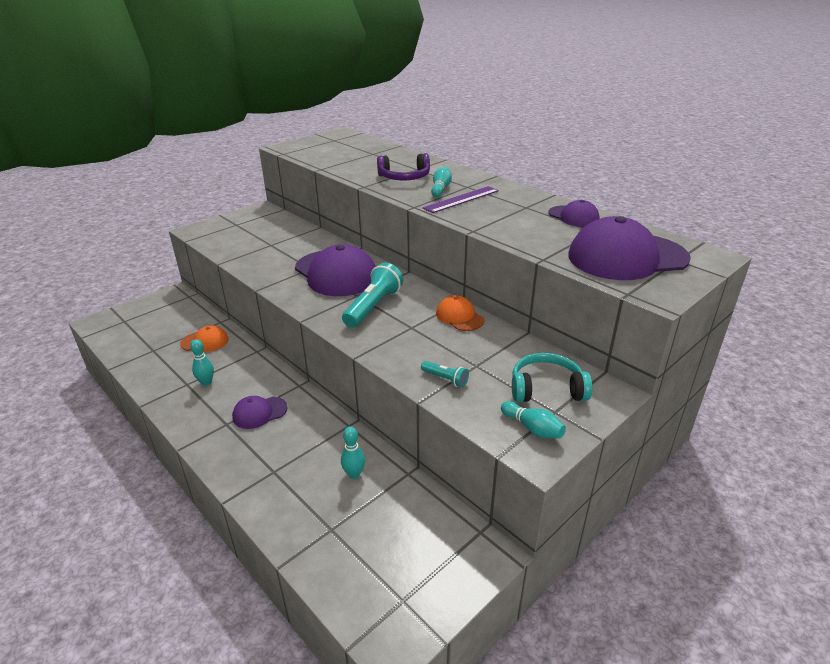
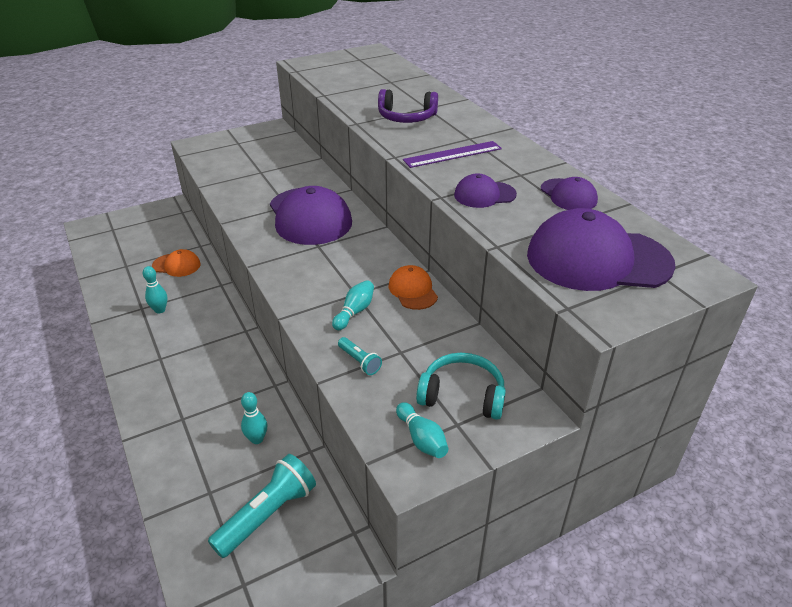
camera: 15 degrees right, 5 degrees up
(259, 412) = (195, 353): purple cap -> purple cap (484, 195)
(373, 307) = (328, 262): turquoise flashlight -> turquoise flashlight (268, 514)
(441, 189) = (438, 137): turquoise bowling pin -> turquoise bowling pin (354, 312)

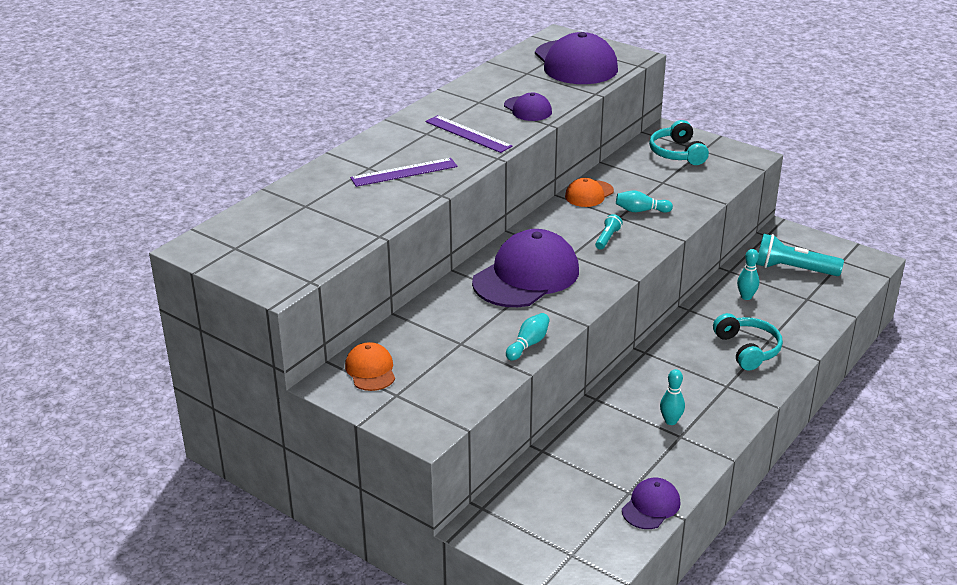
camera: 115 degrees left, 5 degrees down
(176, 265) = (593, 449): orange cap -> orange cap (370, 370)
(186, 396) = (747, 349): none -> turquoise headphones
(359, 361) = (689, 194): turquoise flashlight -> turquoise flashlight (607, 238)
(406, 117) = (404, 172): purple headphones -> purple ruler
(421, 439) = (726, 158): turquoise bowling pin -> turquoise bowling pin (528, 344)
(568, 195) = (496, 81): purple cap -> purple cap (651, 506)

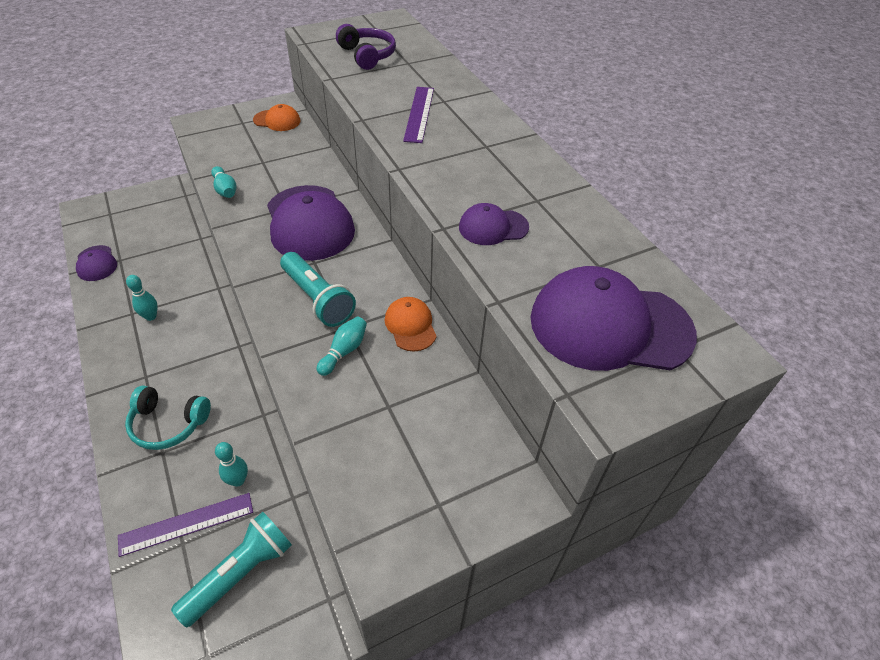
camera: 115 degrees right, 15 degrees up
(308, 232) = (367, 55): none -> purple headphones
(468, 134) = (464, 168): purple ruler -> purple ruler (186, 524)
(607, 238) = (317, 299): turquoise flashlight -> turquoise flashlight, size x2.00
(677, 153) = (449, 466): turquoise headphones -> none

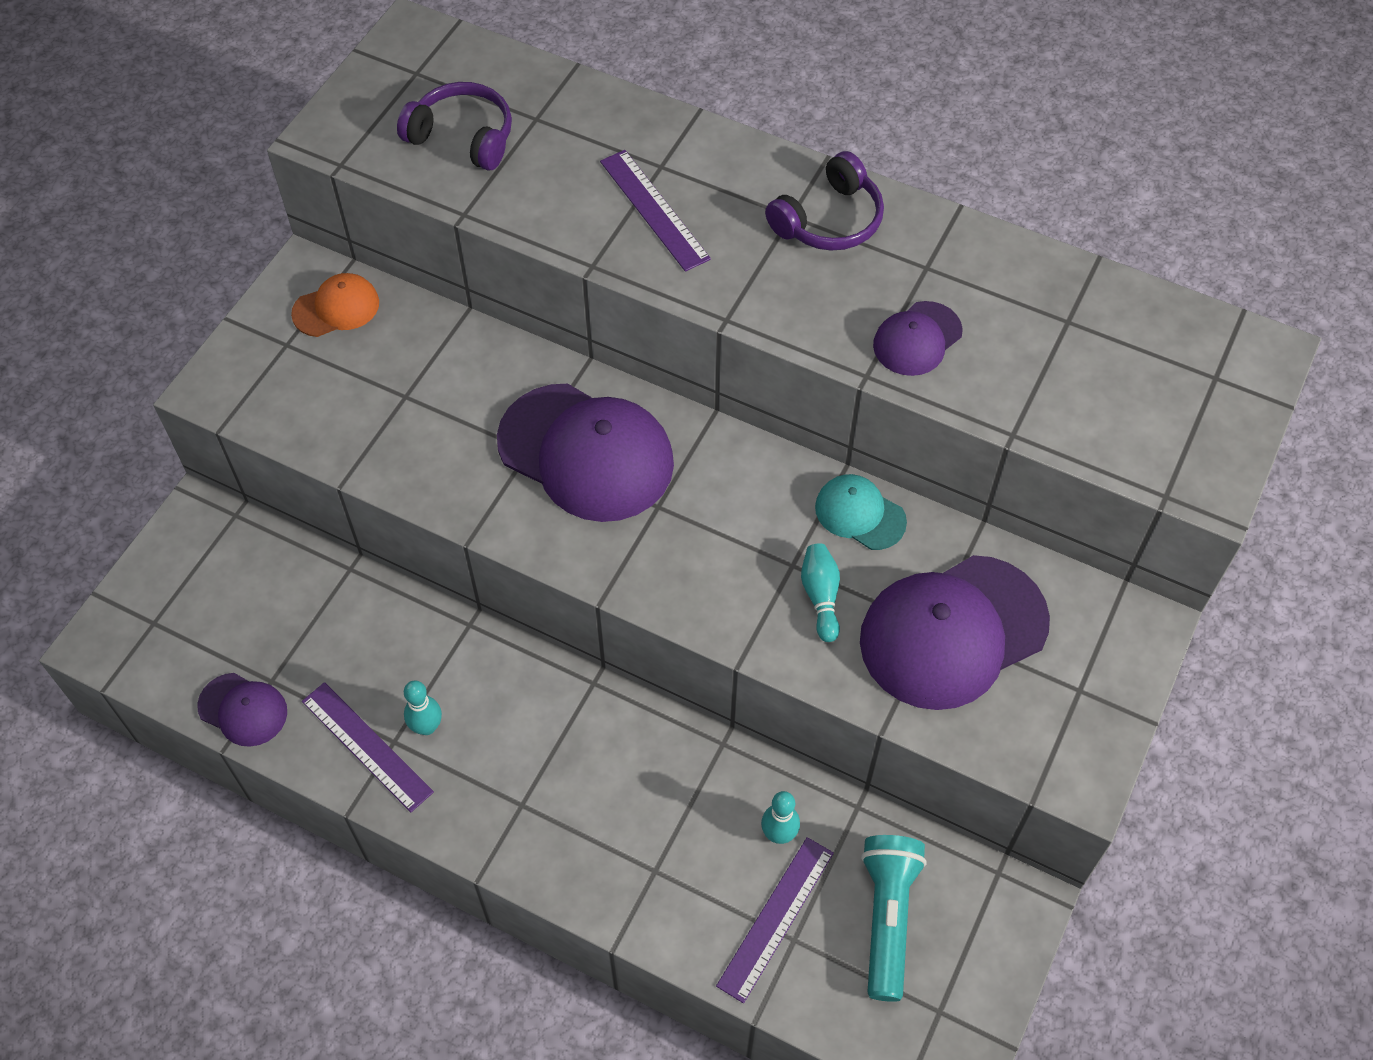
camera: 35 degrees left, 10 degrees up
(119, 308) = (366, 746): none -> purple ruler
(168, 424) = (623, 836): turquoise headphones -> none
(225, 190) = (409, 476): turquoise bowling pin -> none
(317, 299) = (718, 553): turquoise flashlight -> none
(410, 325) = (860, 514): orange cap -> turquoise cap
(504, 156) = (829, 220): none -> purple headphones
(610, 325) = (1138, 391): purple cap -> purple cap (952, 632)

